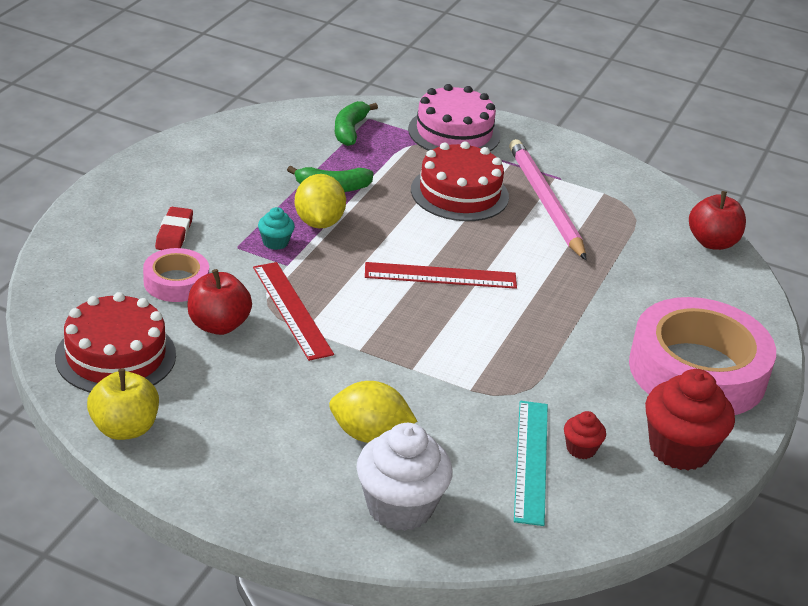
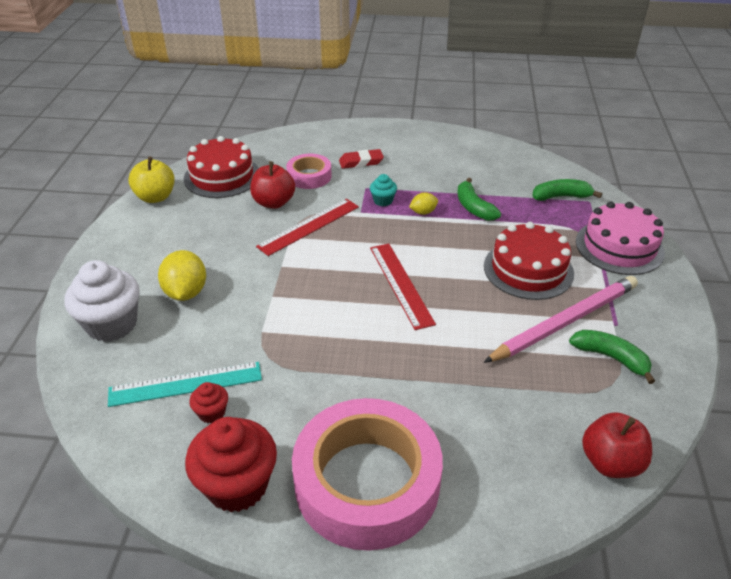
camera: 75 degrees right, 5 degrees up
(319, 222) = (423, 212): yellow lemon -> yellow lemon, size x0.54
(600, 197) = (610, 358): none -> green banana

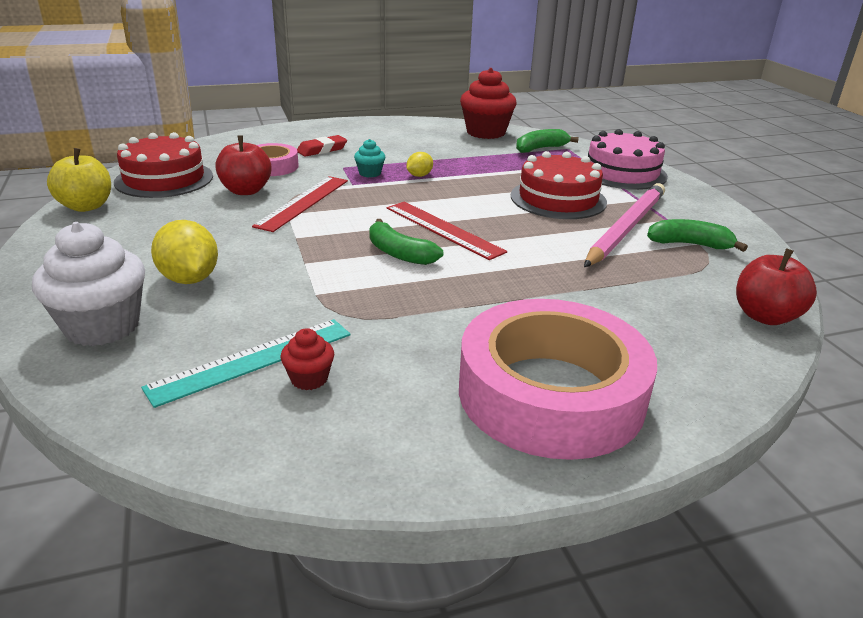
camera: 25 degrees left, 10 degrees down
(237, 485) = (398, 439): red cupcake -> red cupcake (486, 132)
(474, 207) = (467, 166): green banana -> green banana (399, 253)

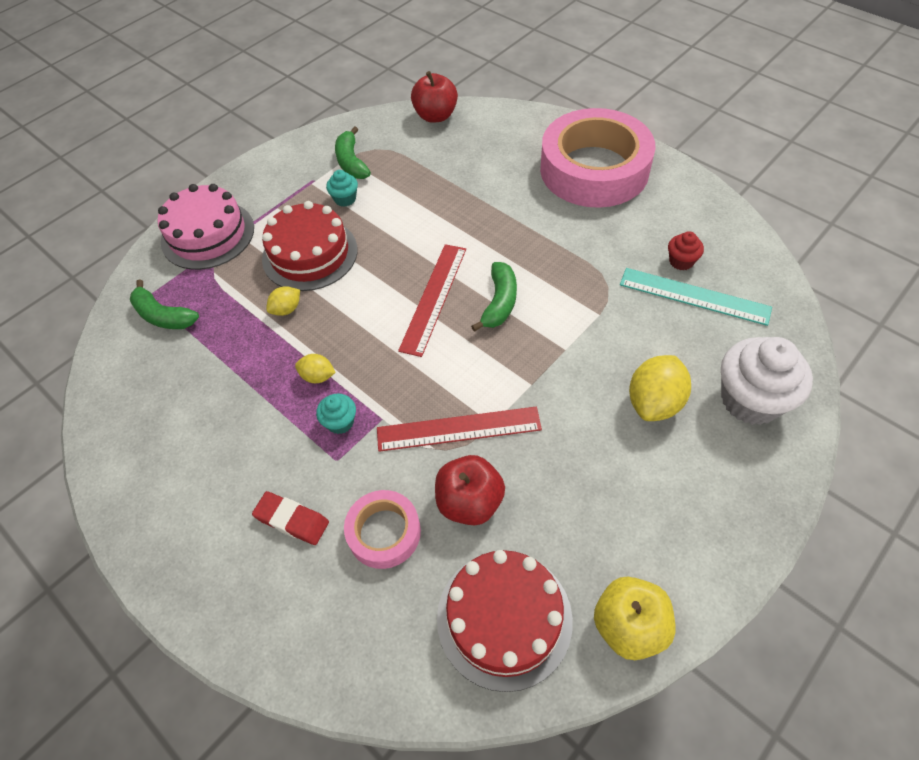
camera: 115 degrees left, 25 degrees up
(486, 132) = (124, 388): red cupcake -> none
(500, 180) = (287, 309): none -> yellow lemon
(626, 228) = (345, 199): pink pencil -> turquoise cupcake

